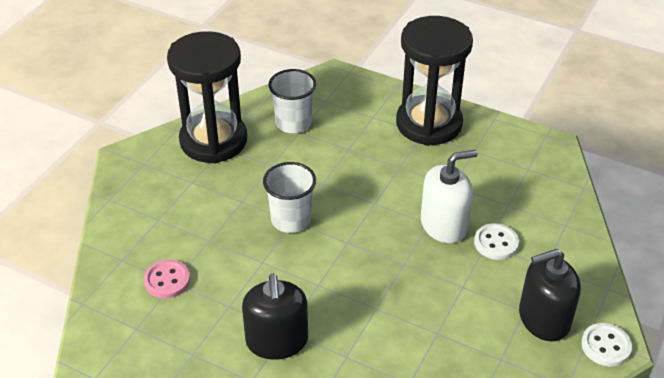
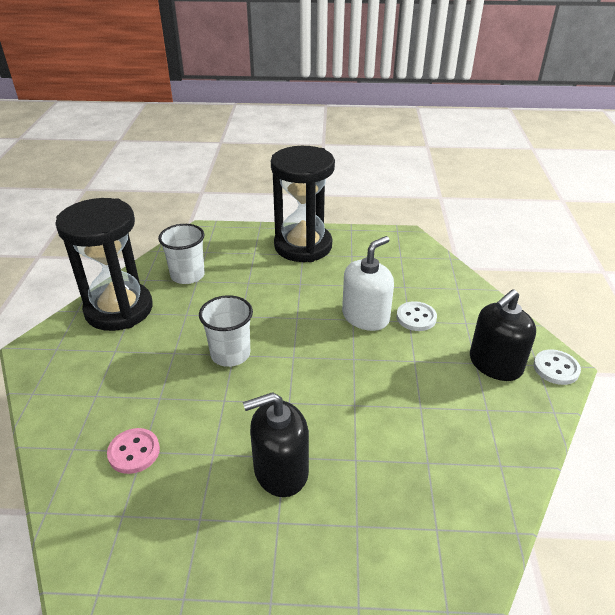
camera: 25 degrees left, 5 degrees down
(277, 341) = (280, 470): black soap dispenser -> black soap dispenser turned 105 degrees clockwise

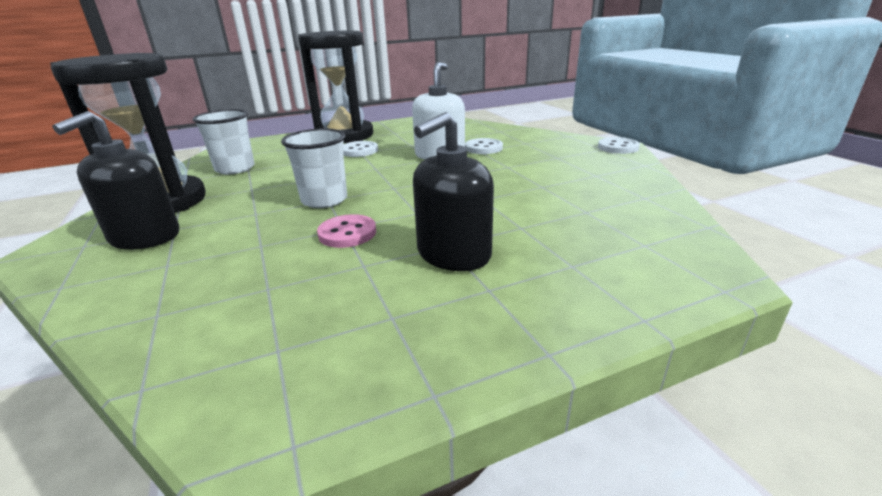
camera: 25 degrees left, 10 degrees down
(134, 452) = (255, 292): pink button -> pink button (347, 233)
(300, 280) = (359, 151): none -> white button
(495, 364) = (572, 154): black soap dispenser -> black soap dispenser (145, 237)

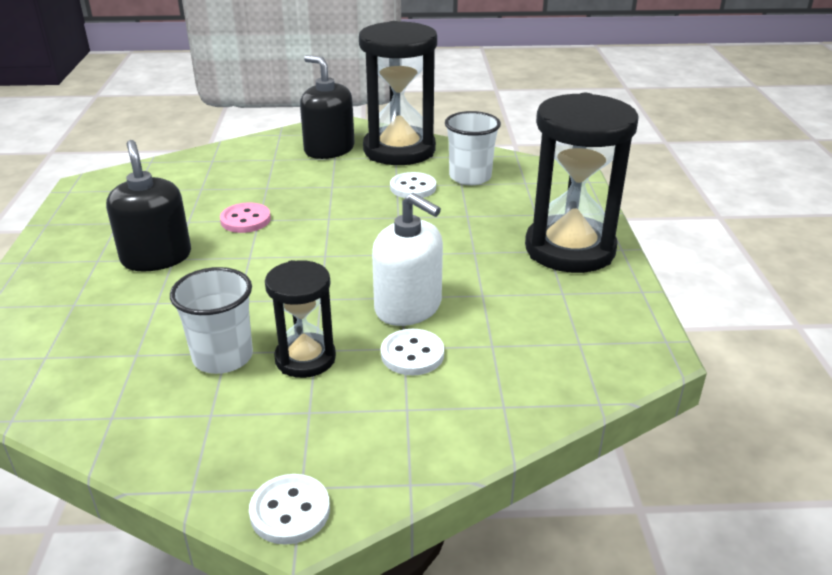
camera: 110 degrees right, 5 degrees up
(324, 200) = (329, 216): white cup -> white cup (223, 357)
(359, 151) = (481, 251): white button -> white button (413, 187)
(518, 166) = (305, 358): none -> black hourglass

